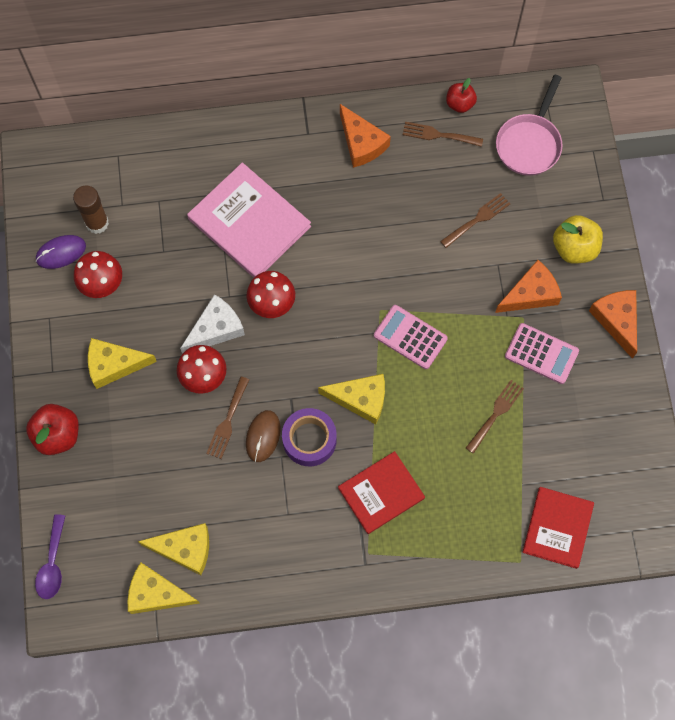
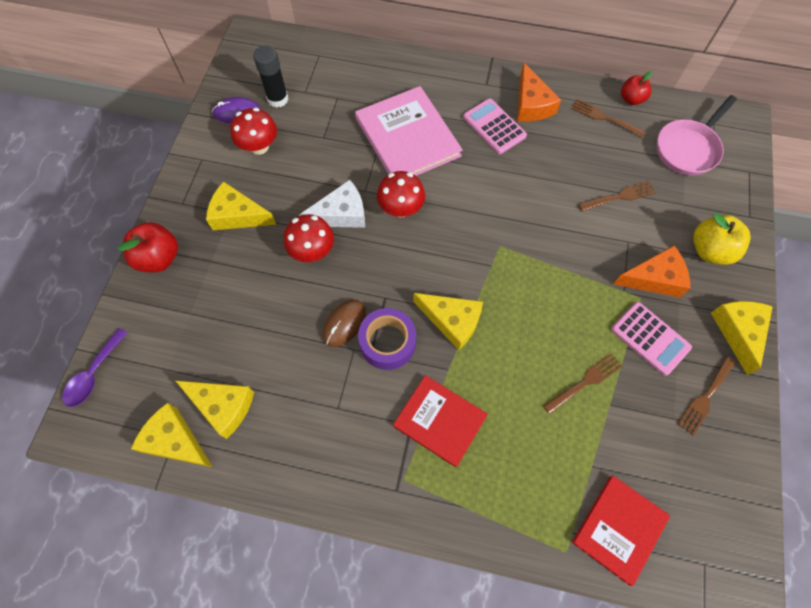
camera: 20 degrees right, 5 degrees down
(97, 223) = (278, 99): brown glue stick -> black glue stick
(228, 421) = (317, 298): brown fork -> brown fork (705, 397)
(381, 493) = (440, 421): red book -> red book turned 45 degrees clockwise
(410, 337) = (521, 279): pink calculator -> pink calculator (494, 127)
(616, 320) = (738, 332): orange cheese -> yellow cheese

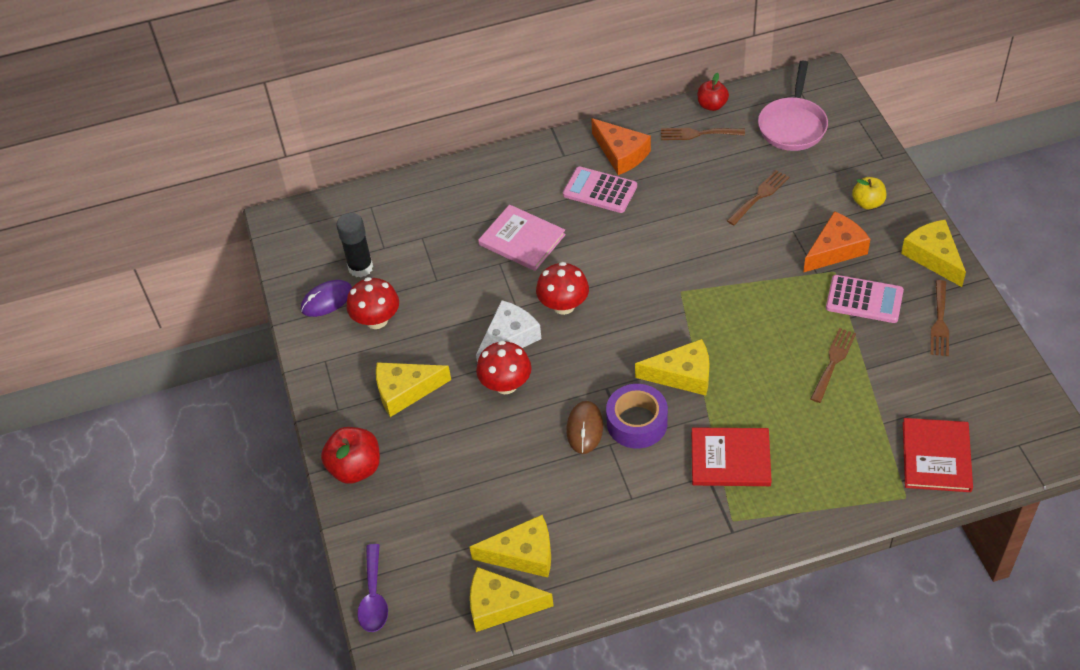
camera: 25 degrees left, 15 degrees down
(407, 137) = (522, 240): pink book -> pink book, size x0.66
(710, 250) = (867, 203): yellow apple -> yellow apple, size x0.64

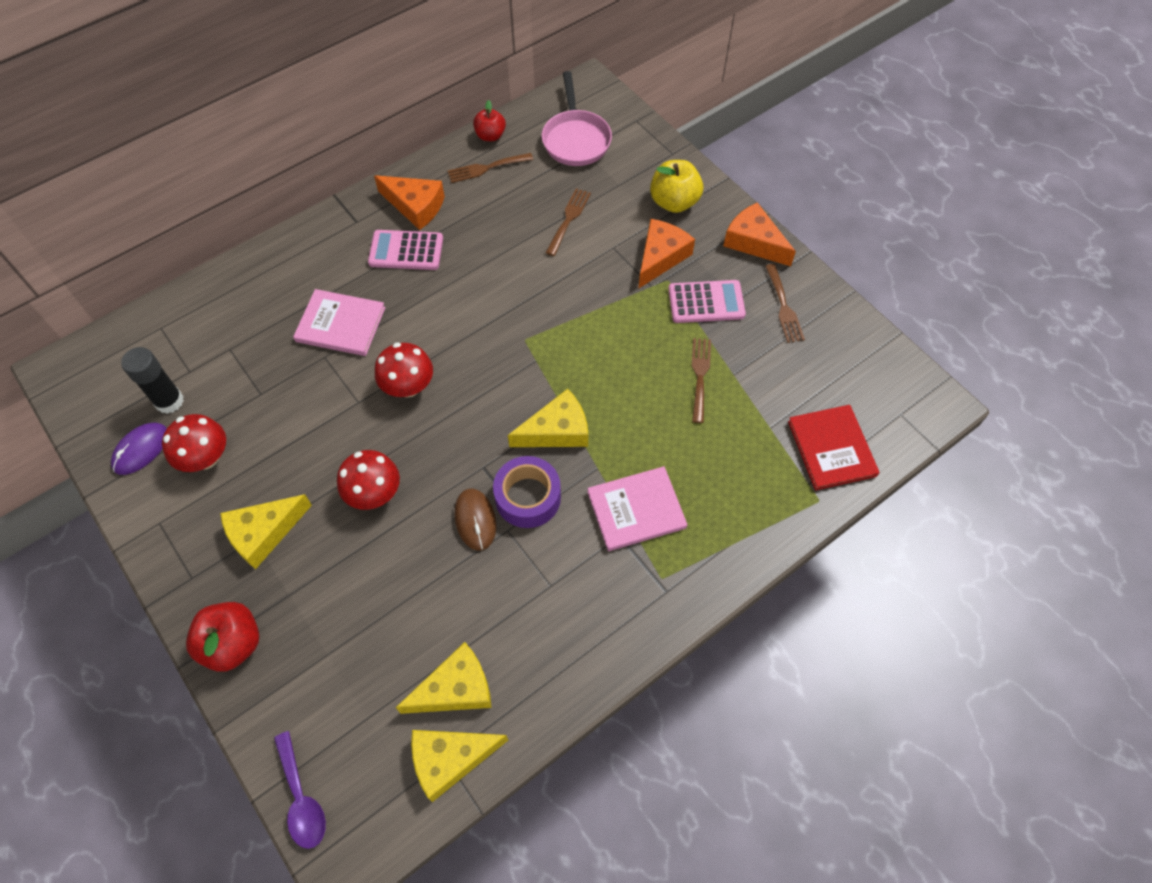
camera: 25 degrees left, 10 degrees up
(509, 339) = (361, 440): white cheese -> none
(730, 459) = (636, 510): red book -> pink book
(867, 203) = (674, 202): yellow apple -> yellow apple, size x1.55
(933, 257) = (754, 242): yellow cheese -> orange cheese

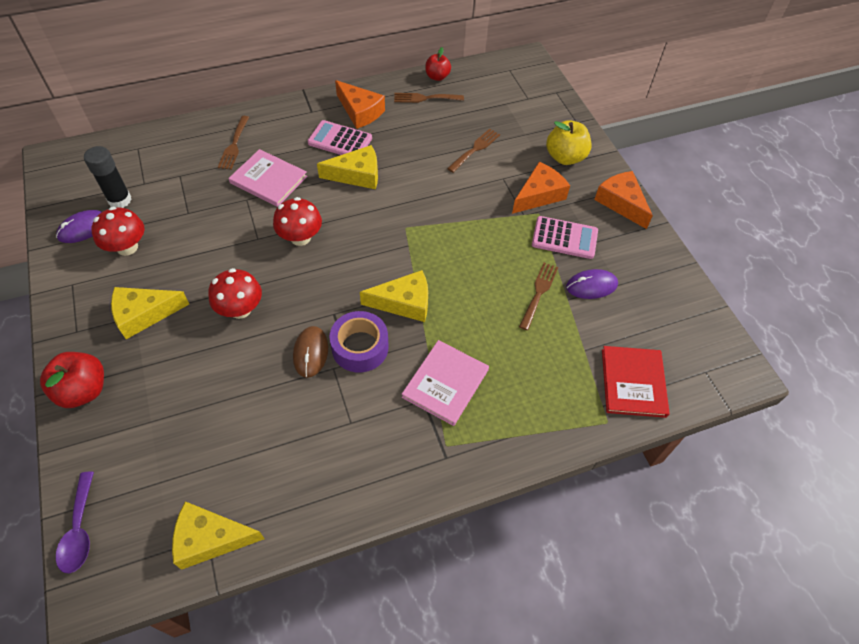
camera: 15 degrees right, 5 degrees down
(455, 688) = (239, 481): yellow cheese -> yellow cheese (357, 175)
(575, 139) = (502, 94): pink pan -> none
(636, 510) = (445, 383): pink book -> pink book turned 60 degrees counterclockwise
(753, 351) = (591, 286): none -> purple mouse
(784, 307) = (629, 258): brown fork -> brown fork (234, 145)

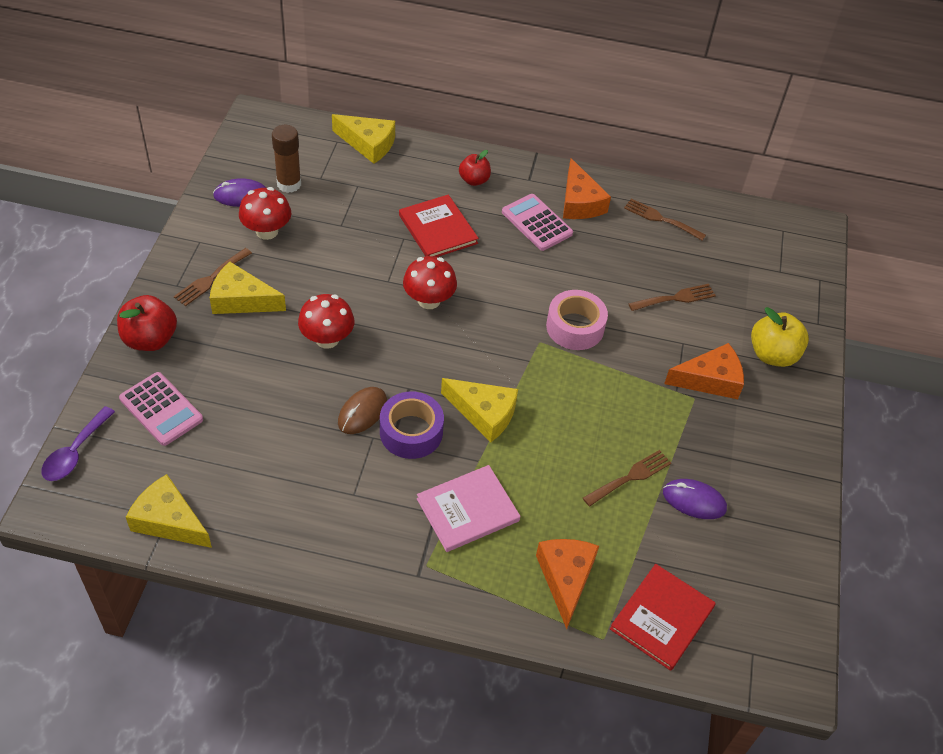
camera: 30 degrees right, 5 degrees down
(120, 200) = (289, 184): black glue stick -> brown glue stick
(234, 145) = (428, 179): brown fork -> brown fork (211, 279)
(268, 180) = (438, 229): pink book -> red book
(357, 175) = (529, 266): yellow cheese -> yellow cheese (368, 144)
(422, 204) = (575, 327): none -> pink tape
(437, 77) = (692, 202): red apple -> red apple (474, 180)
(564, 238) = (703, 438): pink calculator -> pink calculator (161, 409)
(621, 203) = (799, 434): orange cheese -> orange cheese (565, 578)

